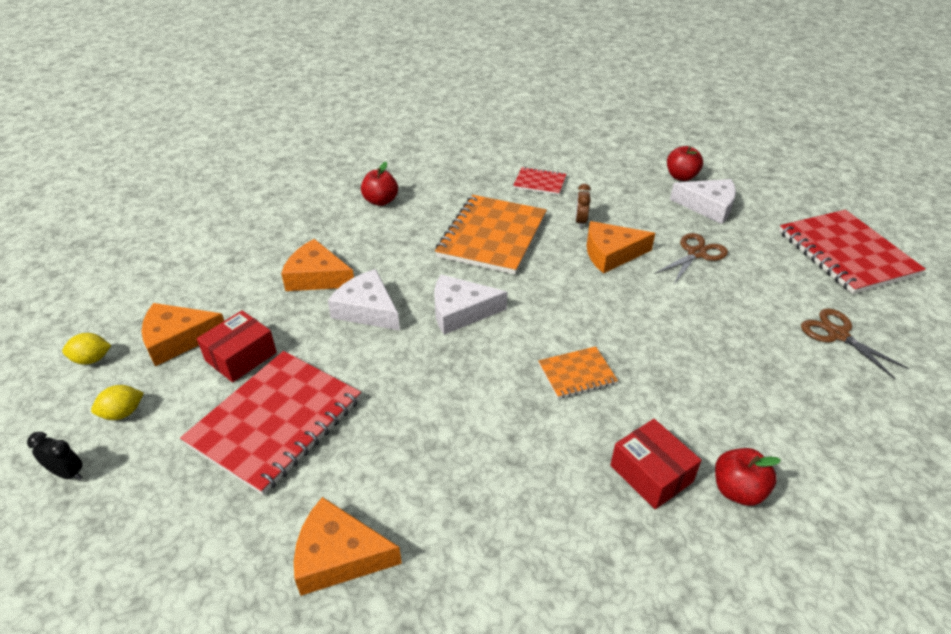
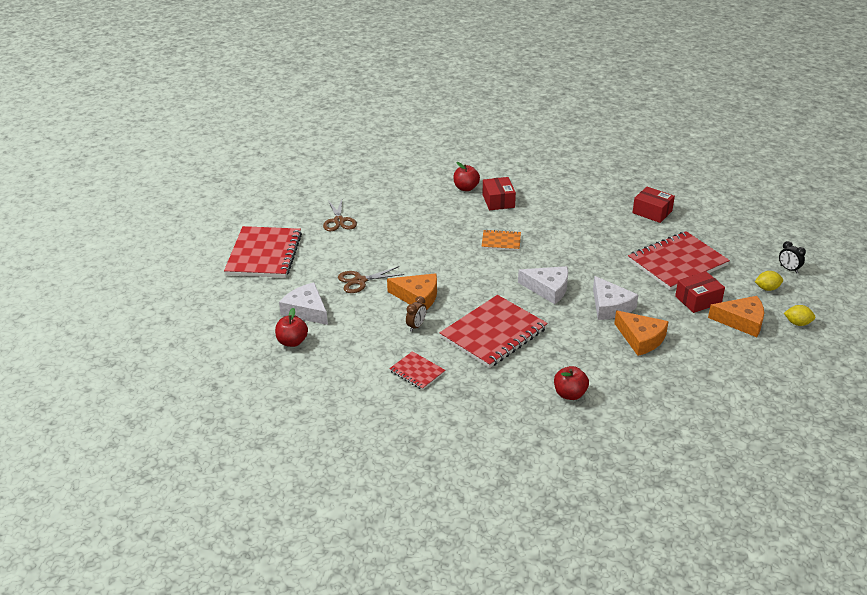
camera: 155 degrees left, 5 degrees down
(338, 556) = (652, 212): orange cheese -> red box
(492, 236) = (493, 333): orange notebook -> red notebook

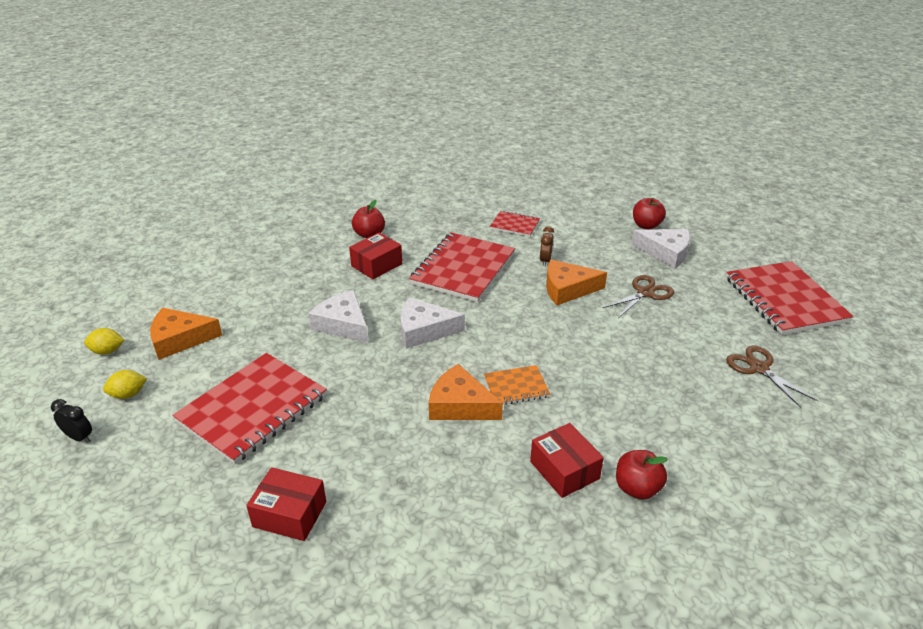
camera: 160 degrees right, 0 degrees up
(641, 338) = (304, 295): orange cheese -> orange cheese (460, 405)
(698, 300) = (230, 356): red box -> red box (376, 265)

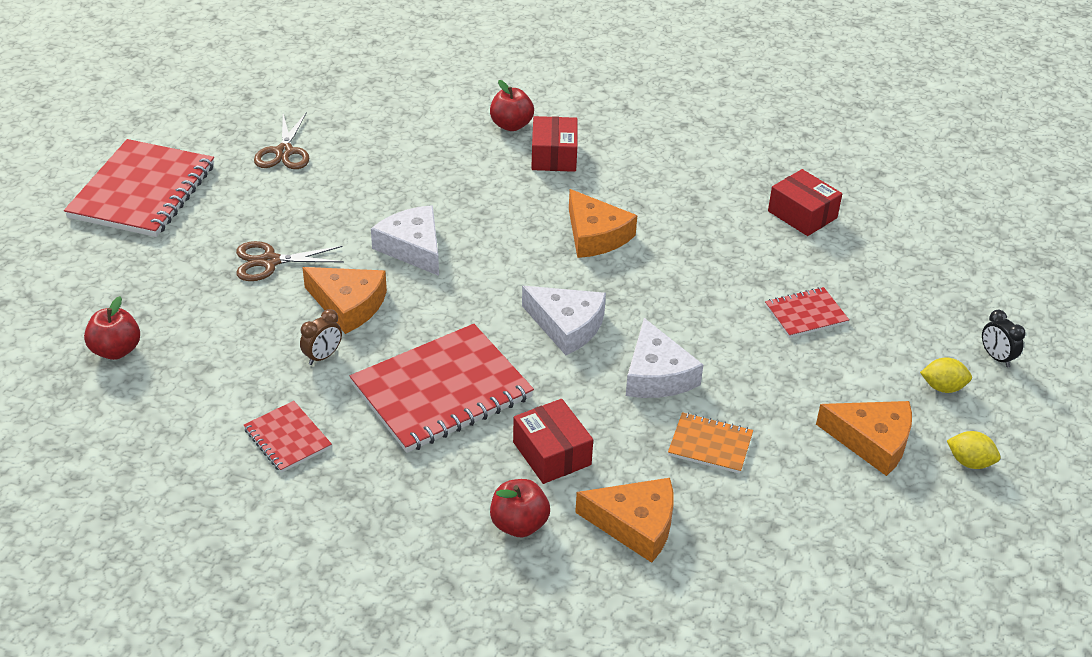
camera: 150 degrees left, 5 degrees up
(253, 409) = (806, 314): red notebook -> red notebook, size x0.49
(310, 253) = (635, 524): none -> orange cheese
(376, 265) = (552, 453): red box -> red box turned 75 degrees clockwise
(516, 387) = (526, 228): orange notebook -> orange notebook (710, 445)
(665, 253) = (163, 299): white cheese -> white cheese (412, 247)

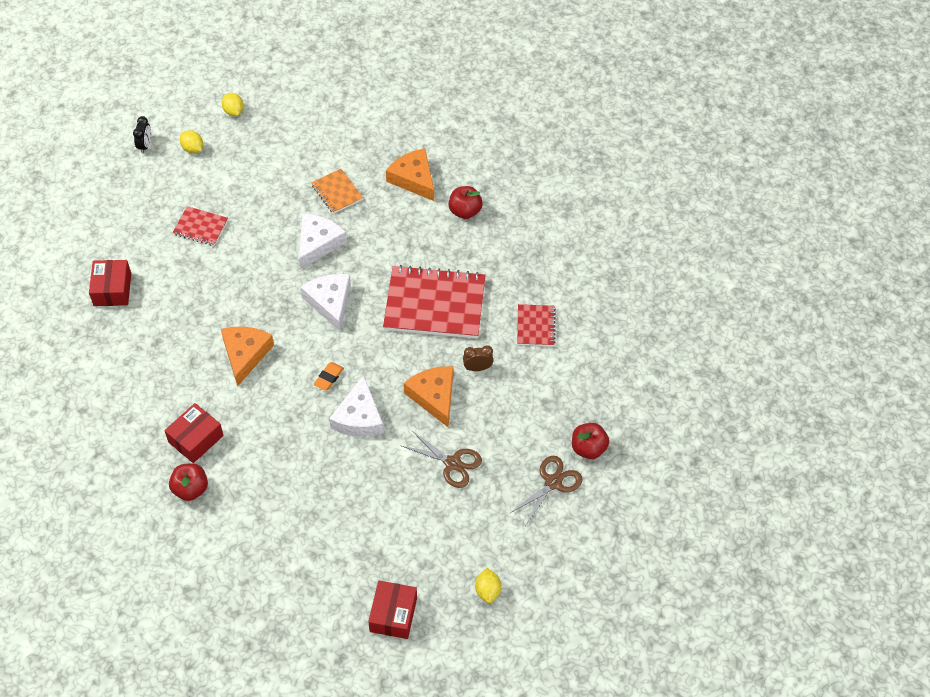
camera: 140 degrees left, 15 degrees up
(142, 191) = (488, 591): red notebook -> yellow lemon
(284, 152) = (364, 568): brown scissors -> brown scissors (553, 482)
(484, 261) = (329, 378): none -> orange eraser
(552, 453) = (415, 235): red box -> red box (393, 614)
(872, 441) = (262, 147): orange cheese -> none

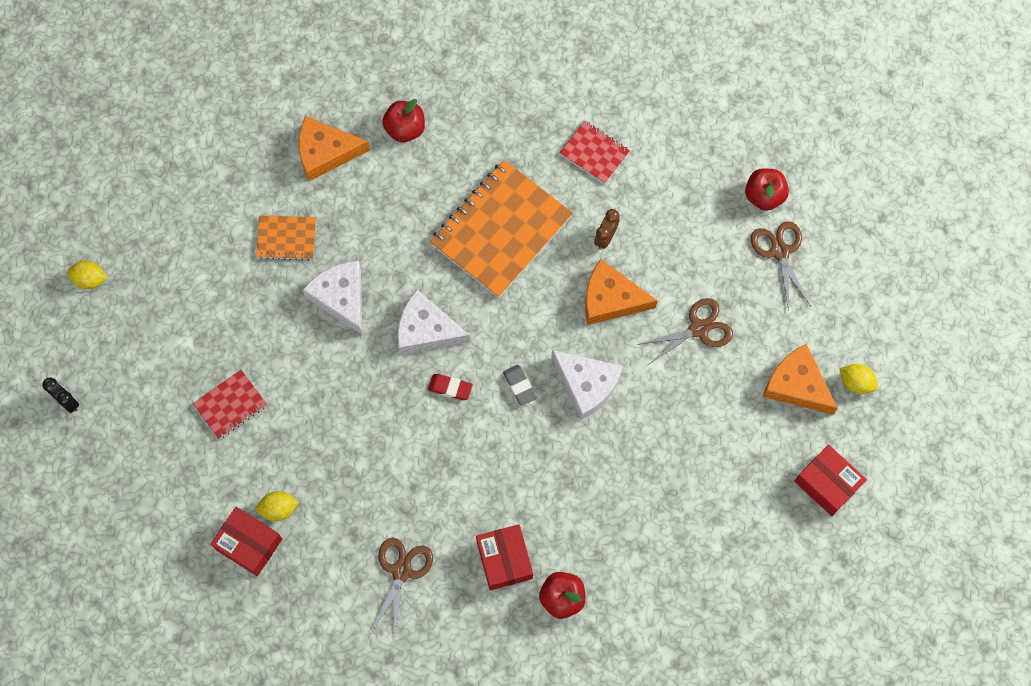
camera: 55 degrees left, 15 degrees up
(148, 383) = (401, 571): none -> brown scissors
(193, 149) = (111, 353): yellow lemon -> yellow lemon (279, 509)
(245, 354) = (433, 452): orange cheese -> orange cheese (796, 385)
(298, 338) = (450, 388): none -> red eraser
(329, 378) = (519, 386): orange eraser -> grey eraser
(434, 304) = (501, 230): red notebook -> orange notebook

